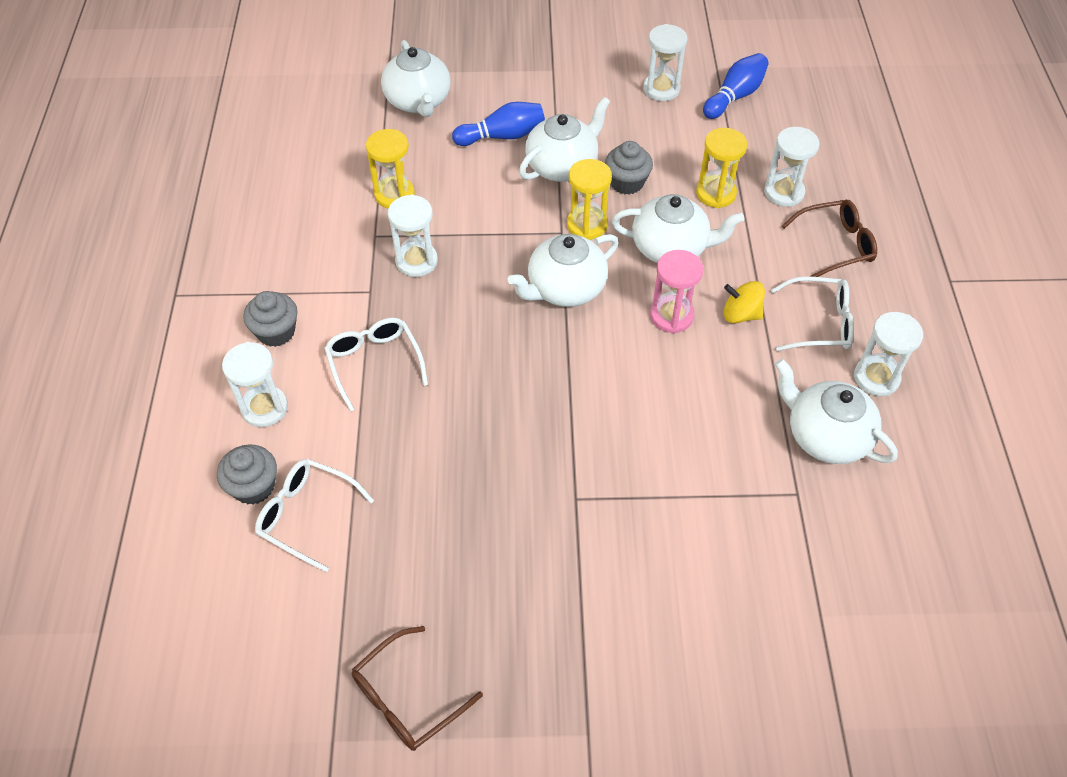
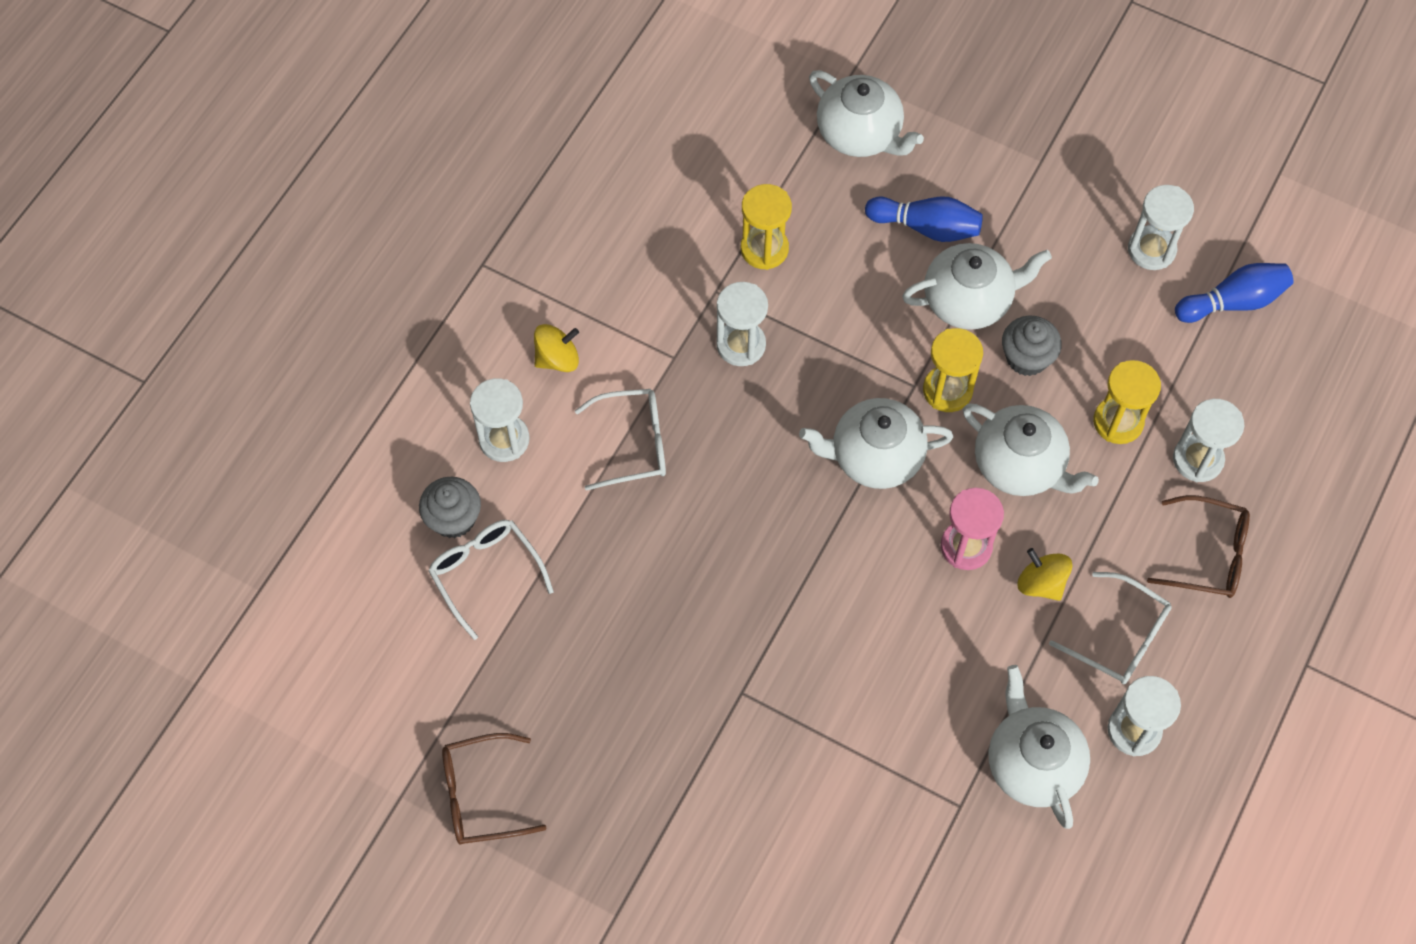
camera: 30 degrees right, 10 degrees up
(276, 332) = (557, 358): grey cupcake -> yellow spinning top
(374, 363) = (633, 444): white glasses -> white glasses turned 75 degrees clockwise
(418, 102) = (860, 134): white teapot -> white teapot turned 60 degrees counterclockwise

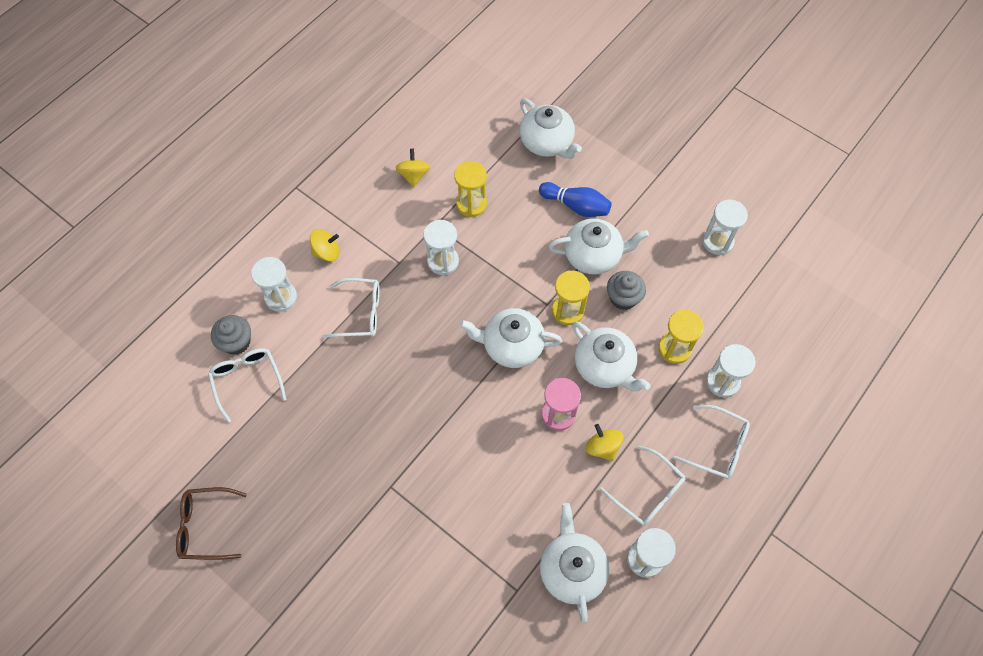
camera: 10 degrees right, 0 degrees up
(663, 217) = (413, 175): none -> yellow spinning top
(1208, 555) = (718, 447): brown glasses -> white glasses
(1233, 302) = (765, 283): blue bowling pin -> none

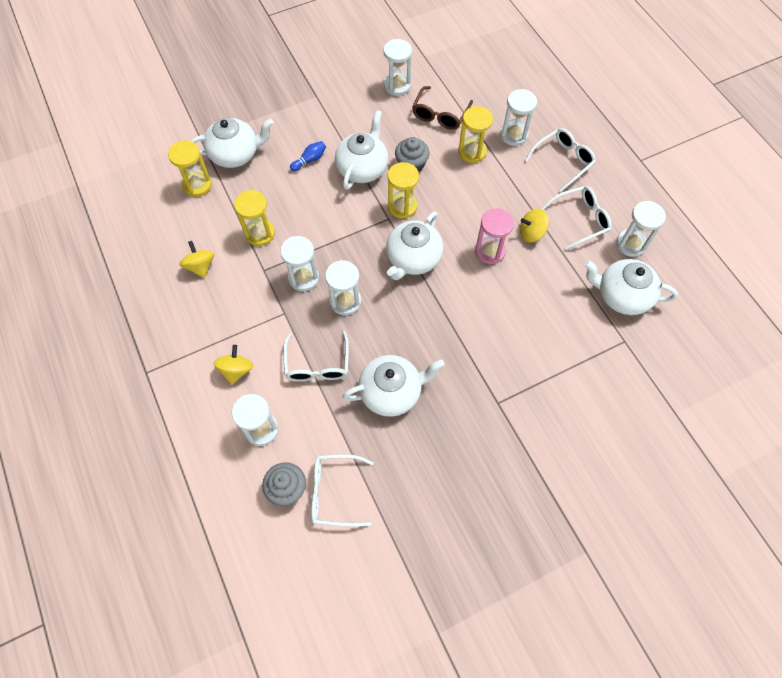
camera: 65 degrees left, 0 degrees up
(206, 526) = (468, 583): brown glasses -> brown glasses (440, 115)
(360, 313) = (317, 364): white glasses -> white glasses turned 150 degrees clockwise
(413, 175) = (200, 266): yellow spinning top -> yellow spinning top turned 45 degrees clockwise
(435, 307) = (345, 301): none -> white hourglass
(496, 130) = (197, 185): none -> yellow hourglass
(576, 206) = (309, 160): blue bowling pin -> blue bowling pin, size x0.61
(604, 366) = (464, 203): white teapot -> white teapot (391, 392)

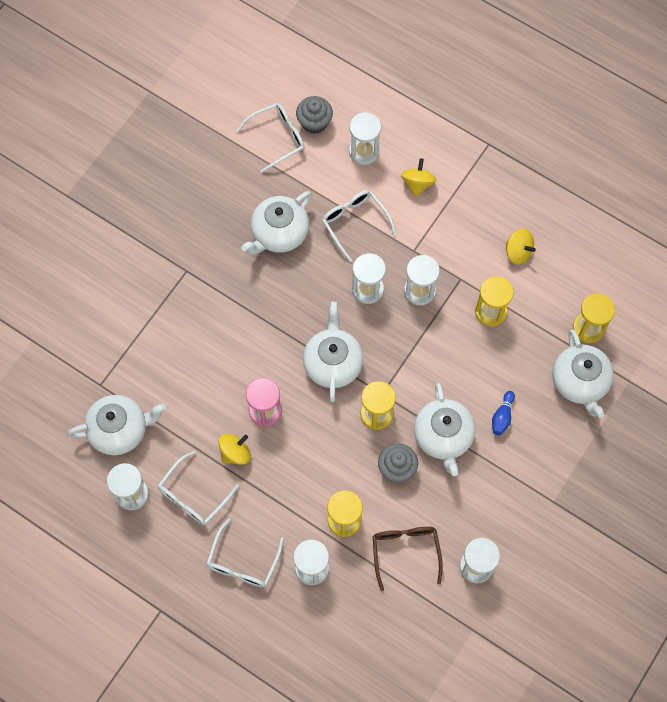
camera: 150 degrees right, 5 degrees up
(235, 154) = (580, 382): white teapot -> white teapot turned 60 degrees counterclockwise
(236, 370) = (417, 183): yellow spinning top -> yellow spinning top turned 150 degrees counterclockwise

